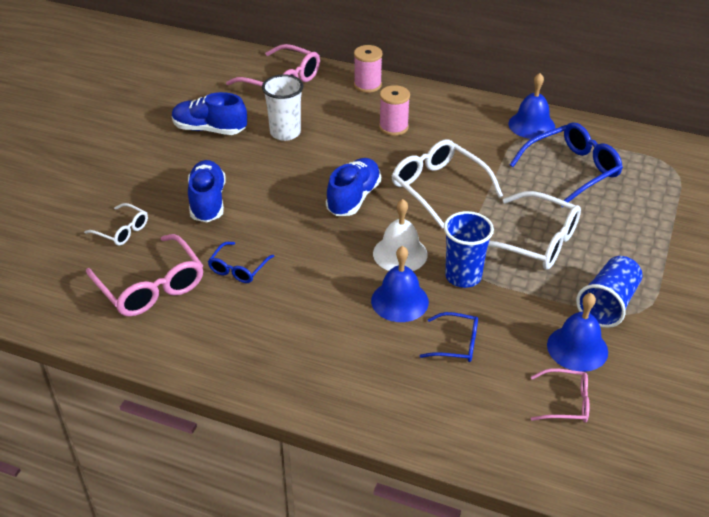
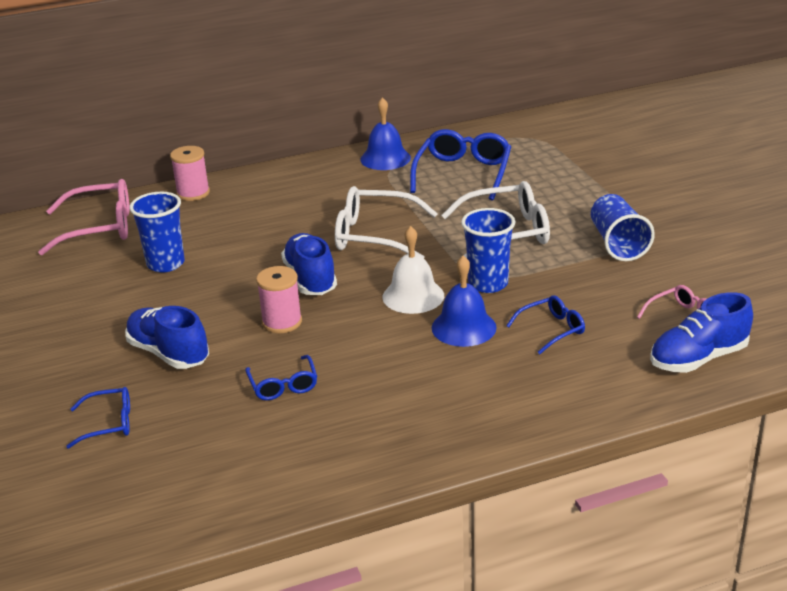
camera: 40 degrees left, 10 degrees down
(122, 230) = (108, 424): white glasses -> blue glasses
(150, 286) = (214, 448): pink glasses -> none
(209, 129) = (78, 298): blue shoe -> blue shoe (698, 358)
(285, 133) = (165, 264): white cup -> blue cup
(393, 127) = (267, 212): pink spool -> pink spool (282, 322)
(577, 348) = (639, 282): blue bell -> none

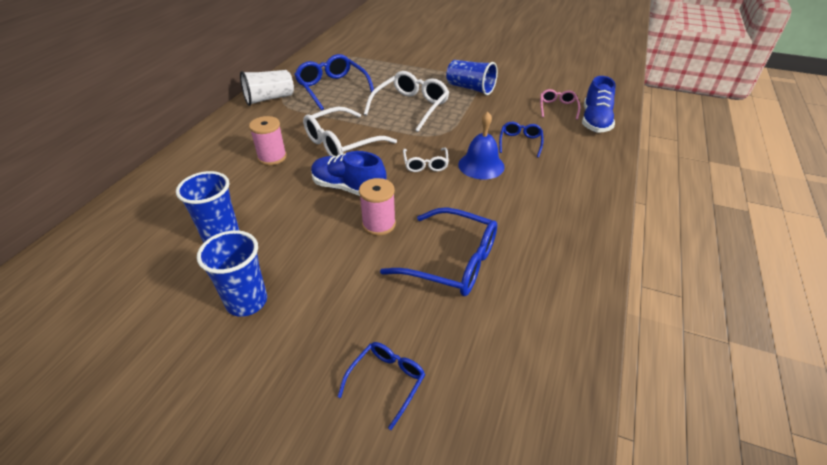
camera: 50 degrees left, 10 degrees up
(99, 228) = (109, 244): pink glasses -> none
(169, 353) = (338, 296): blue shoe -> none
(193, 193) = (158, 179): pink spool -> pink spool (272, 157)
(283, 385) = (451, 261): blue glasses -> blue glasses, size x1.81
(385, 158) = (269, 99): blue bell -> white cup
(413, 296) = (425, 164): white bell -> white glasses
(488, 283) = (450, 137): blue cup -> blue cup (247, 302)

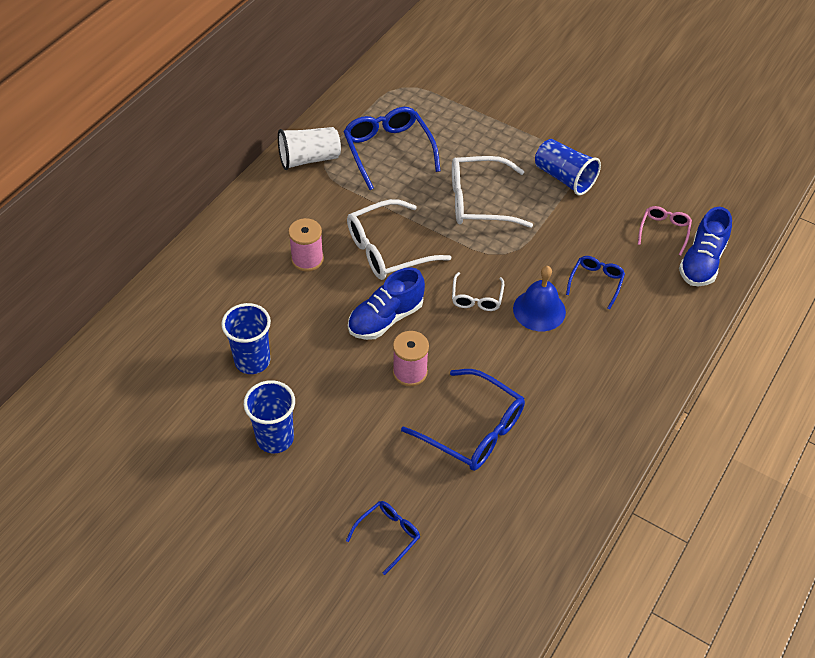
camera: 10 degrees right, 10 degrees up
(348, 188) = (385, 318): blue shoe -> blue shoe turned 75 degrees counterclockwise
(410, 107) = (480, 201): white glasses -> white glasses turned 135 degrees counterclockwise

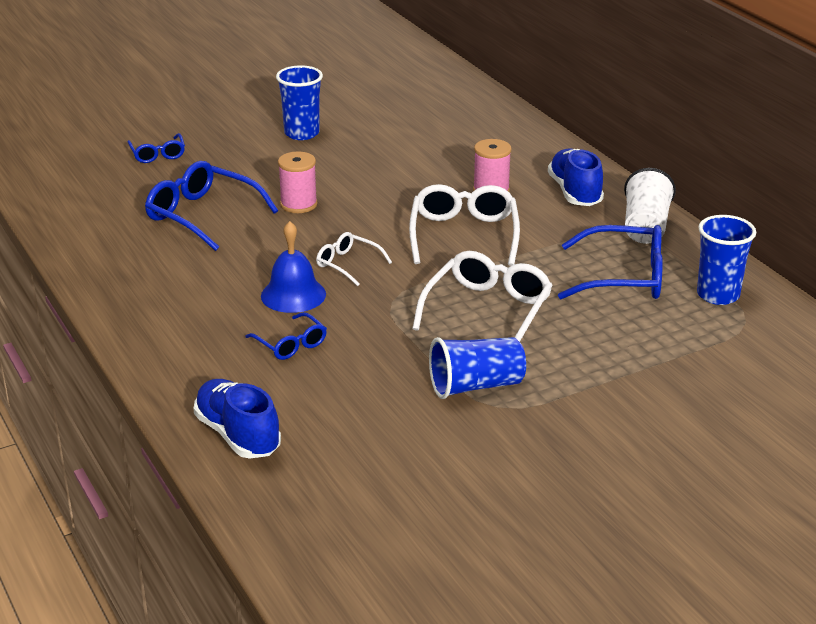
camera: 120 degrees right, 20 degrees down
(252, 361) = (392, 141): blue cup -> blue cup (718, 295)
(385, 318) = (374, 210): blue shoe -> blue shoe (575, 192)
(472, 429) = (203, 216): blue glasses -> blue glasses turned 60 degrees clockwise
(664, 231) = (314, 427): pink glasses -> none

